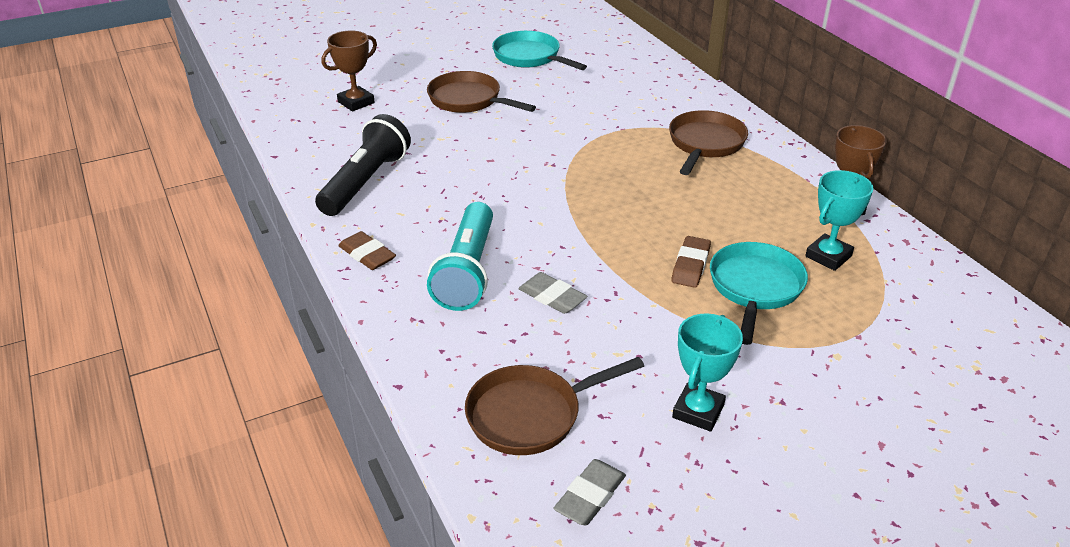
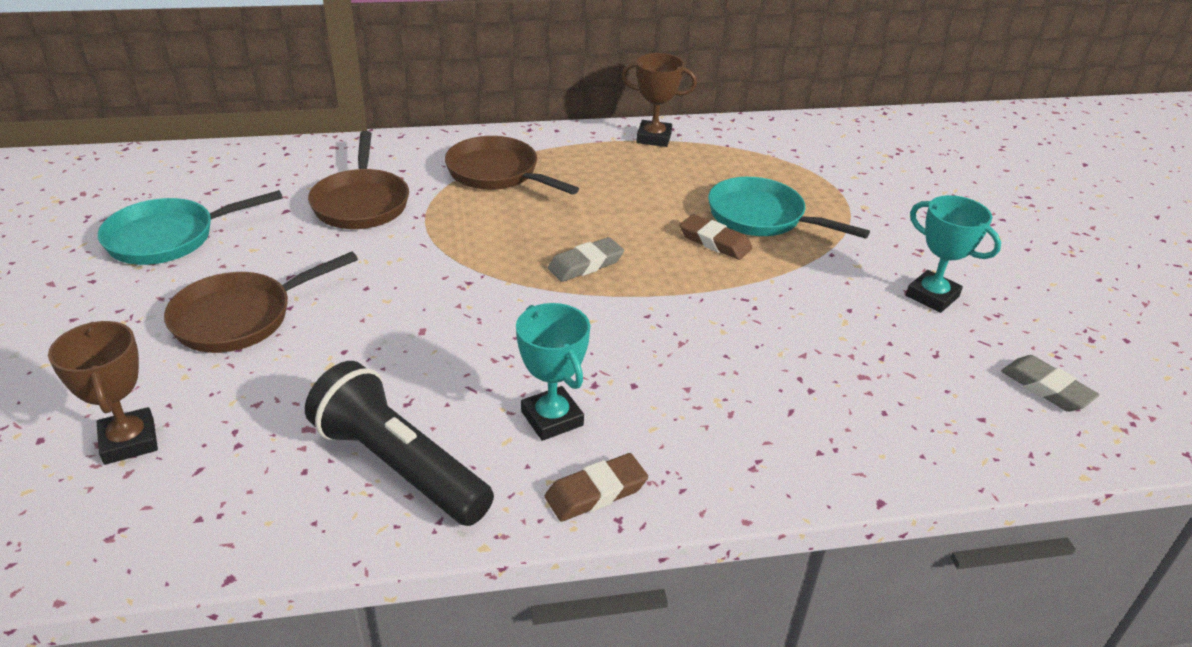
camera: 75 degrees left, 0 degrees up
(467, 271) = (669, 400): turquoise flashlight -> none
(530, 415) = (934, 402): brown pan -> brown pan (361, 203)
(552, 297) = (741, 344): grey eraser -> grey eraser (585, 264)
(828, 256) = (726, 168): turquoise trophy -> turquoise trophy (552, 418)

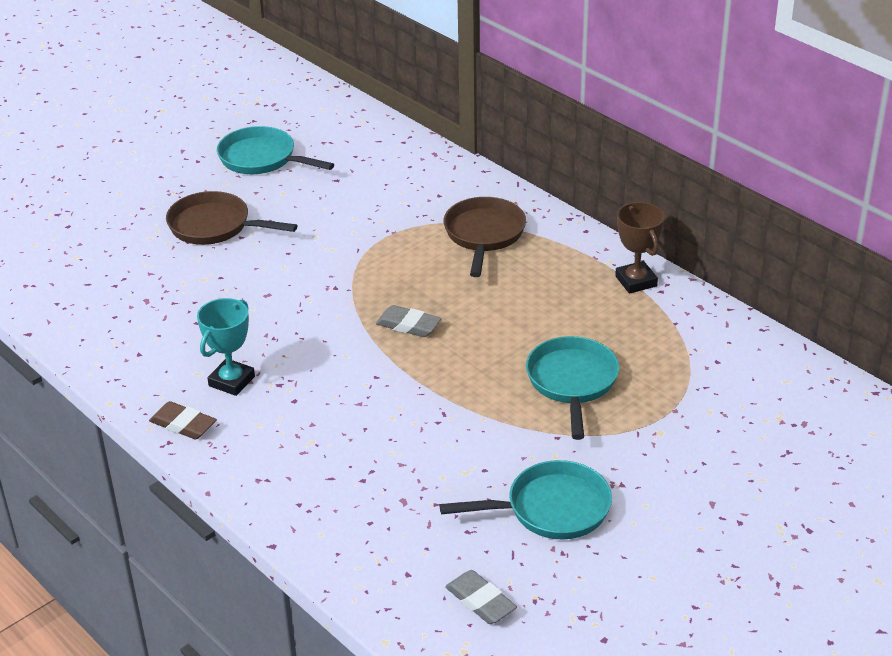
camera: 60 degrees right, 0 degrees up
(129, 441) = (88, 251): brown trophy -> none
(361, 203) = (378, 201): brown pan -> none
(399, 466) = (144, 345): black flashlight -> none
(714, 242) = (506, 372): brown eraser -> none
(932, 296) = (551, 509): turquoise trophy -> turquoise pan
(1046, 388) = (480, 601): grey eraser -> grey eraser turned 60 degrees counterclockwise

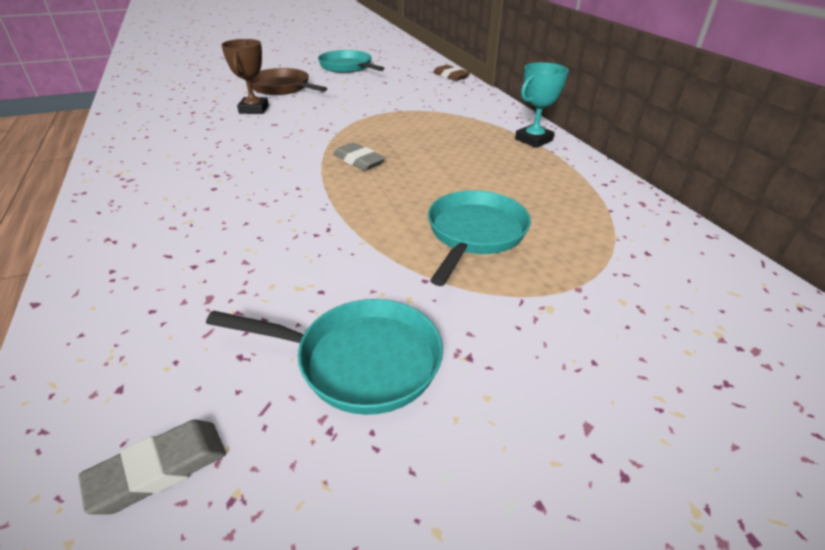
camera: 20 degrees right, 0 degrees up
(183, 424) = (110, 183): brown eraser -> brown eraser (450, 76)
(231, 381) = (184, 165): turquoise trophy -> turquoise trophy (533, 140)
(480, 601) = (159, 469): grey eraser -> grey eraser turned 75 degrees clockwise
(484, 235) = (466, 123): brown pan -> none
(636, 281) = (583, 172): brown trophy -> brown trophy (254, 109)

